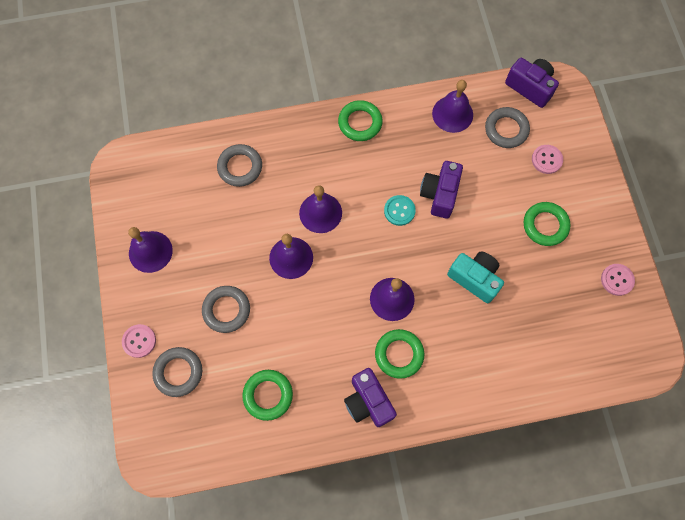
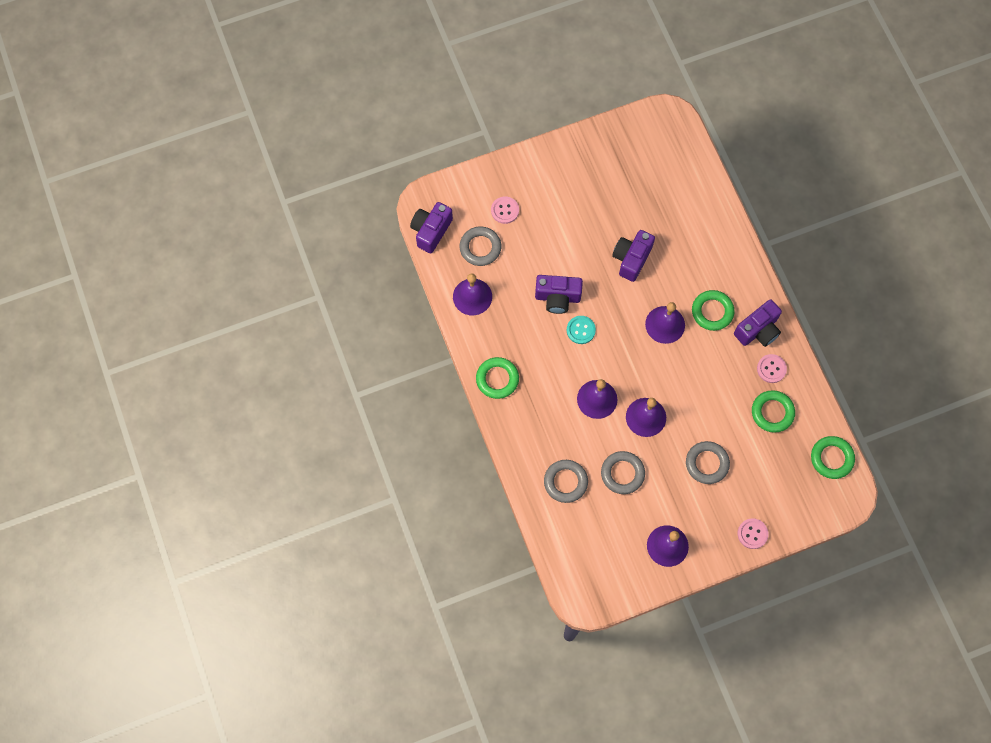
camera: 100 degrees left, 0 degrees up
(178, 372) = (771, 492): grey ring -> grey ring (622, 473)
(474, 279) = (631, 259): turquoise camera -> purple camera
(545, 225) = (569, 206): green ring -> green ring (831, 458)
(617, 280) = (608, 147): pink button -> pink button (771, 369)

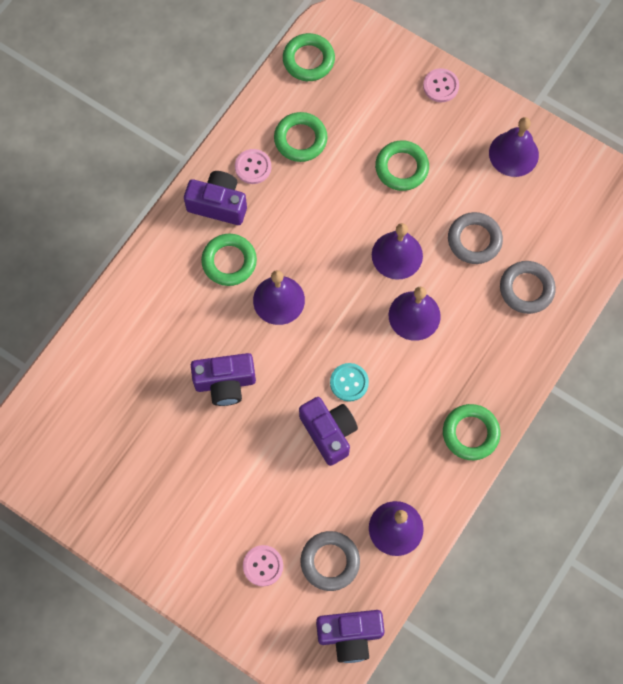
camera: 125 degrees left, 0 degrees up
(707, 463) = (401, 168): grey ring -> green ring

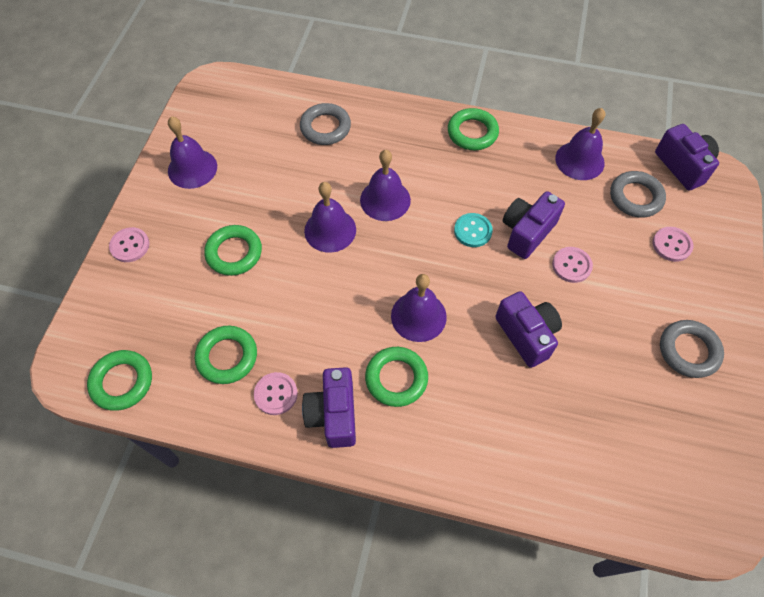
camera: 110 degrees left, 10 degrees down
(277, 457) = (571, 265): none -> pink button
(474, 240) = (292, 175): grey ring -> grey ring (688, 351)

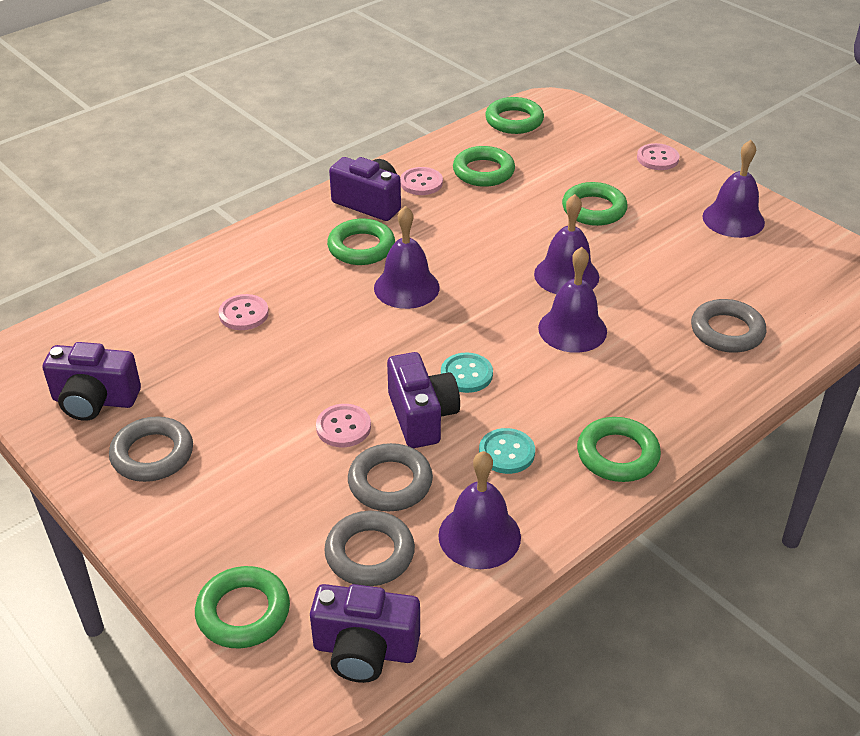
camera: 125 degrees right, 20 degrees down
(515, 178) = (506, 452): none -> turquoise button
(526, 335) = (308, 346): purple camera -> purple camera (95, 400)
(586, 217) = (390, 483): none -> grey ring
(671, 245) = (272, 538): pink button -> pink button (244, 314)
(719, 226) = (243, 612): none -> green ring

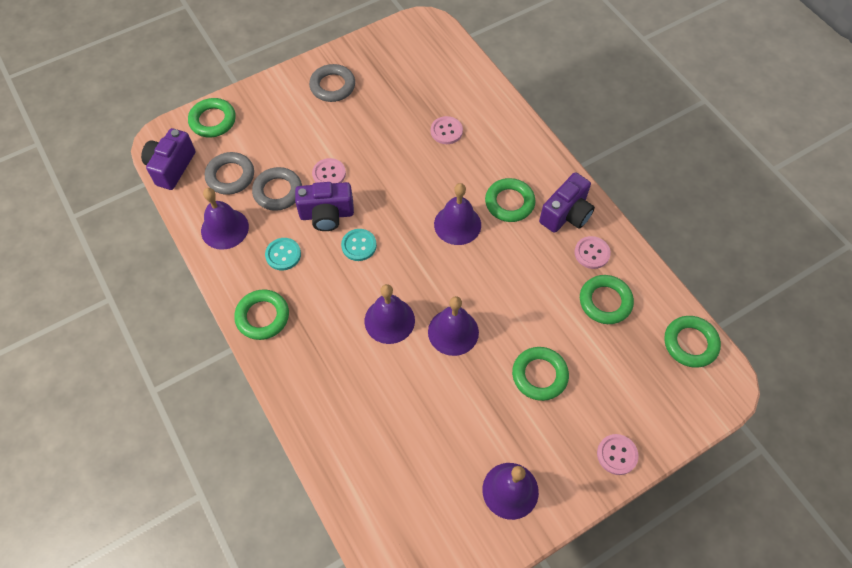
camera: 100 degrees right, 20 degrees up
(95, 400) = (383, 61): purple camera -> none
(727, 331) = (363, 429): grey ring -> none

